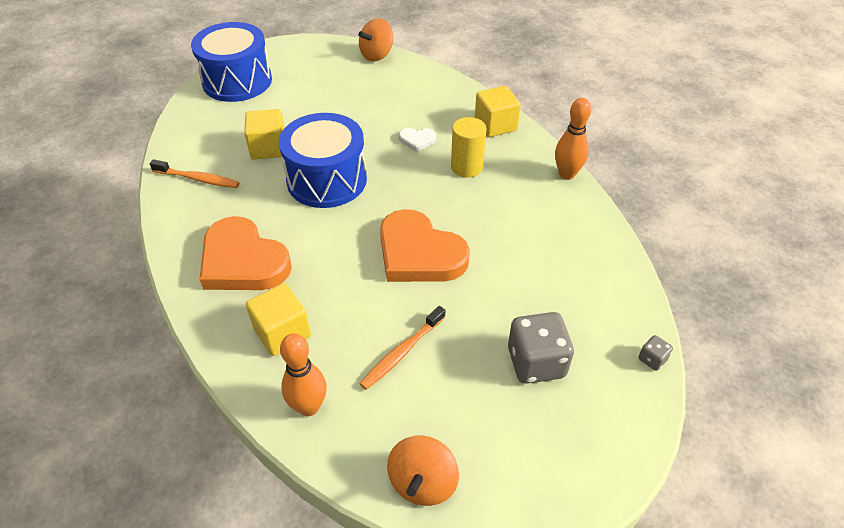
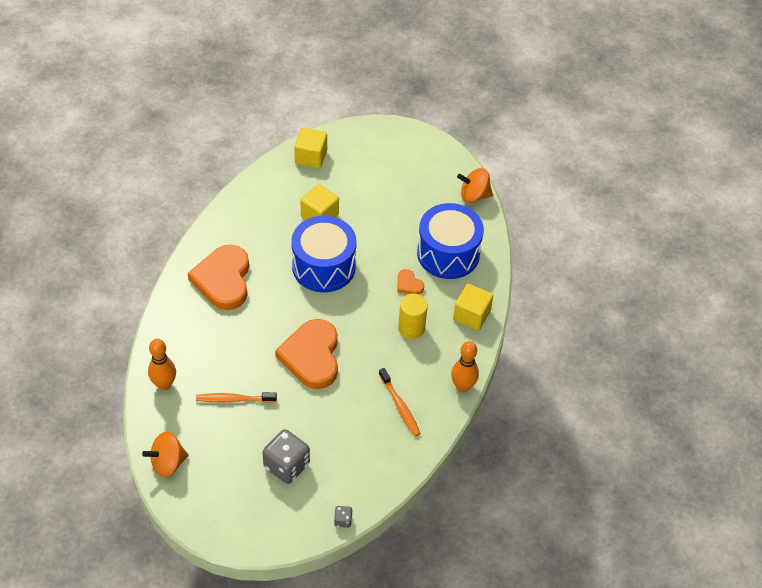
camera: 45 degrees right, 5 degrees up
(198, 179) = (259, 205): orange toothbrush -> orange toothbrush (400, 406)
(237, 81) = (361, 146): blue drum -> blue drum (448, 253)
(282, 332) = (195, 337): yellow cube -> yellow cube (311, 157)
(417, 140) = (409, 284): white heart -> orange heart

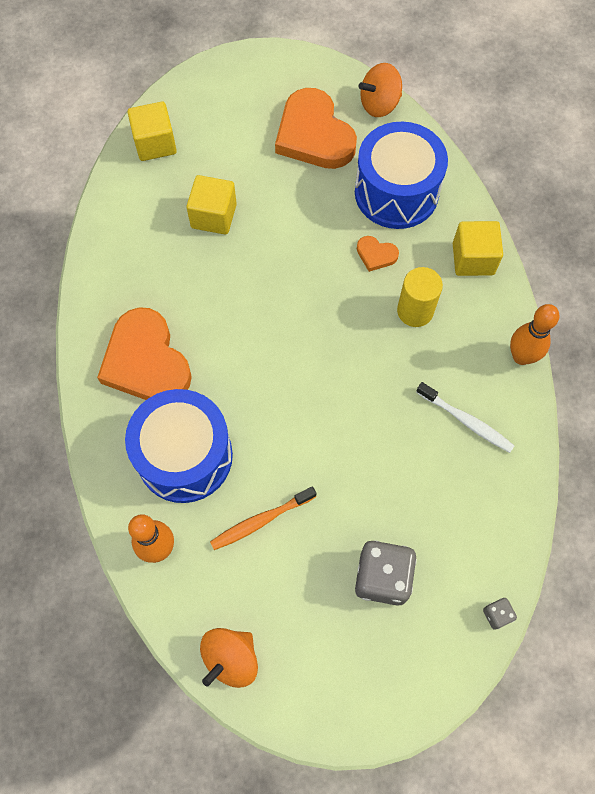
camera: 25 degrees left, 15 degrees up
(311, 356) = (320, 410): orange heart -> orange heart (314, 135)
(323, 266) = (260, 281): blue drum -> blue drum (184, 456)
(400, 406) = (466, 421): orange toothbrush -> white toothbrush

